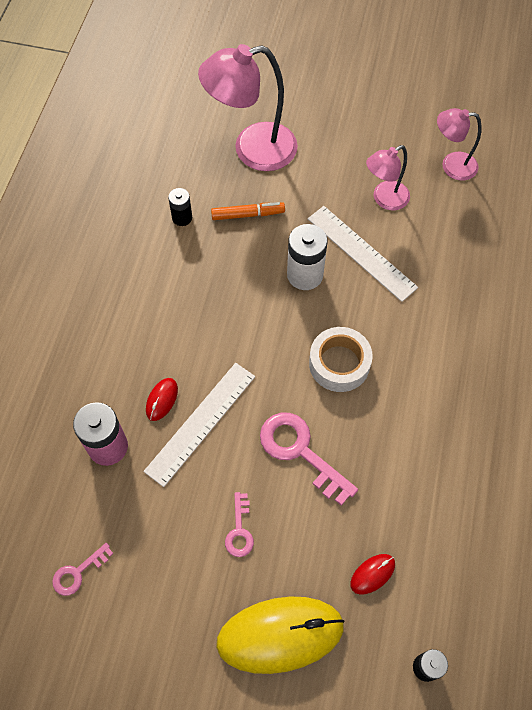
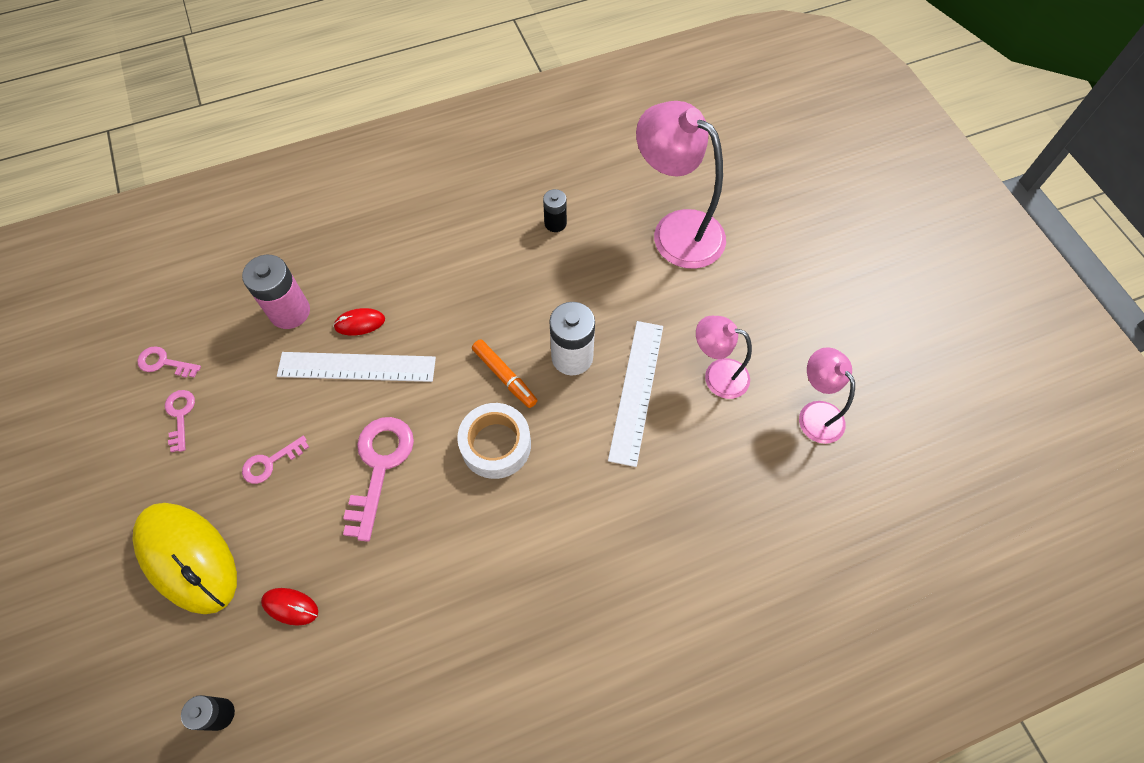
camera: 55 degrees right, 0 degrees up
(142, 582) = (180, 415): none -> pink key
(247, 214) = (600, 270): orange marker -> orange marker (504, 376)

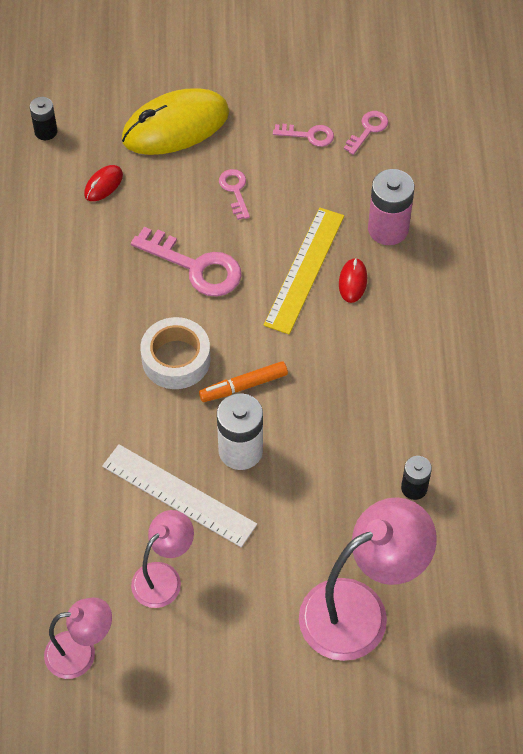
camera: 110 degrees right, 5 degrees down
(357, 367) = (304, 270): white ruler -> yellow ruler

